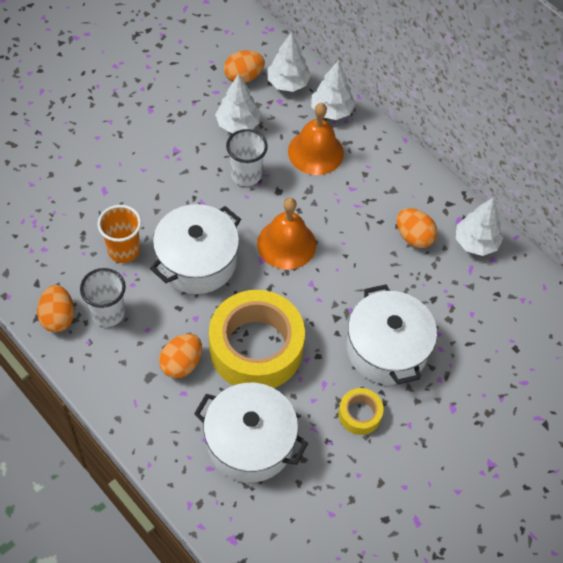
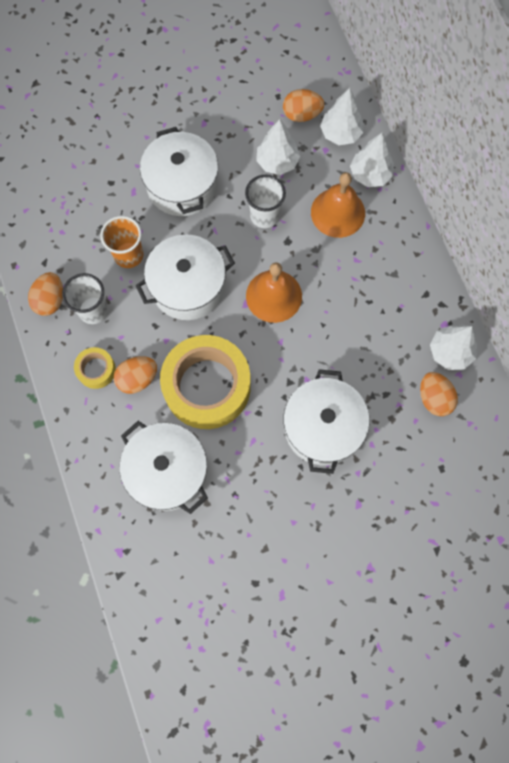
camera: 25 degrees right, 15 degrees up
(152, 171) = (182, 185): none -> white pot
(359, 414) = (272, 480): yellow tape -> yellow tape (96, 370)
(413, 237) = (394, 327): orange egg -> orange egg (434, 398)

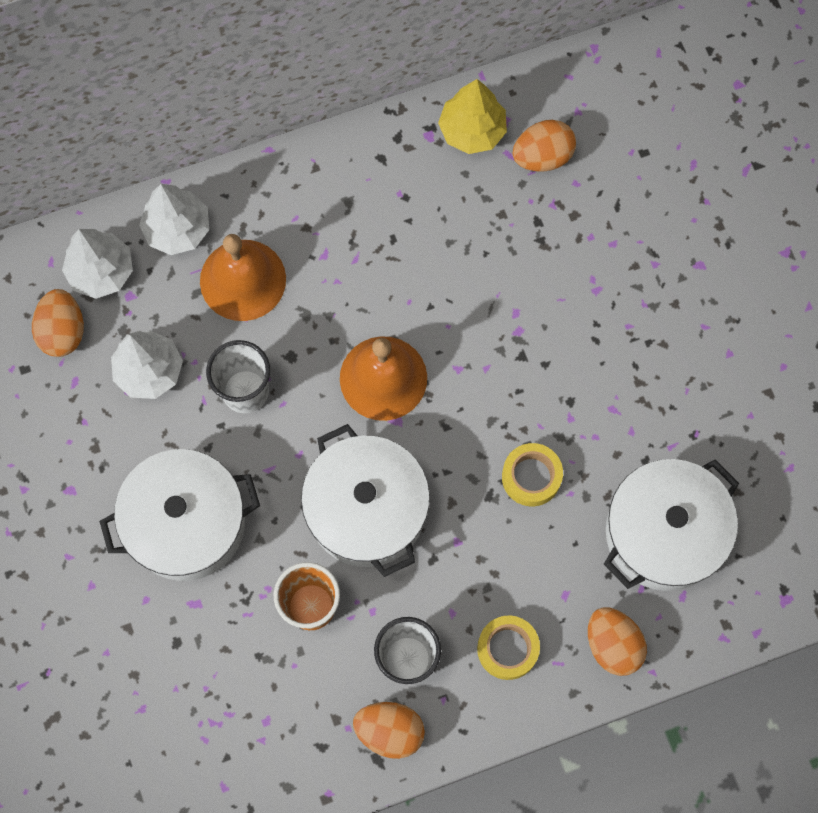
camera: 90 degrees left, 0 degrees up
(137, 379) = (521, 583): orange egg -> orange egg (613, 645)
(207, 386) = (531, 477): yellow tape -> yellow tape, size x0.45
(322, 427) = (590, 310): white pot -> none
(450, 352) = (472, 131): white tree -> yellow tree

